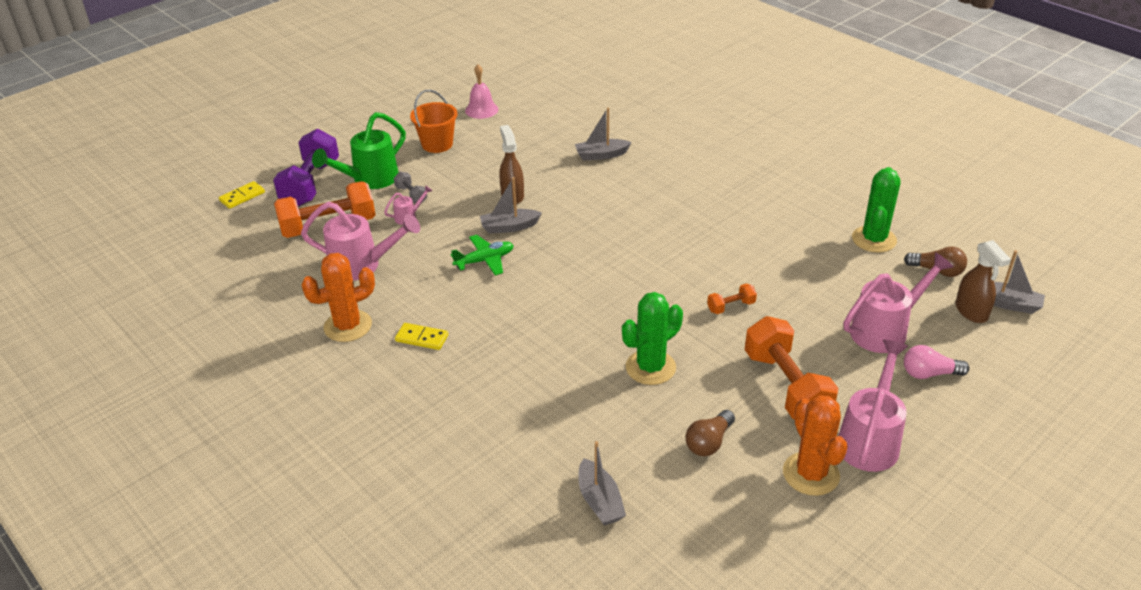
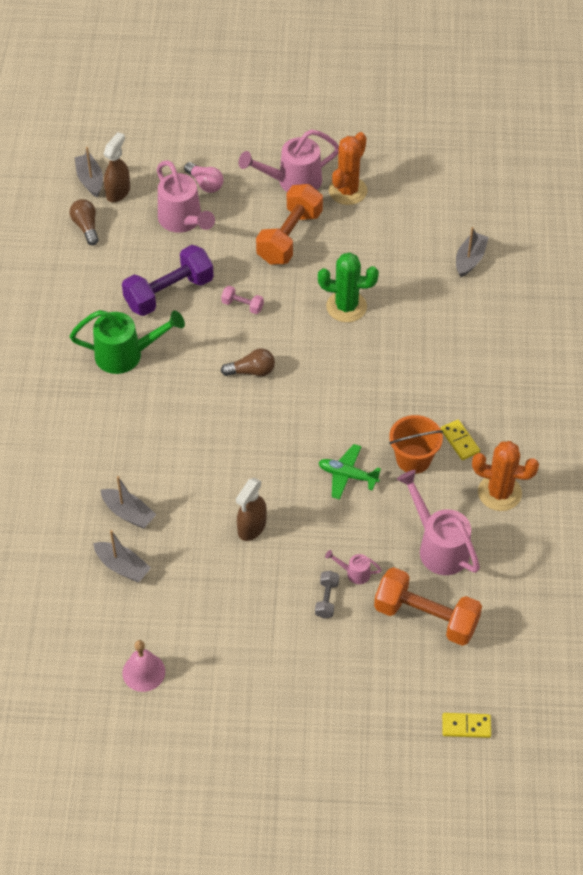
camera: 135 degrees left, 15 degrees up
(311, 184) = (394, 692): purple dumbbell -> purple dumbbell (169, 293)
(370, 180) = (340, 652): green watering can -> green watering can (126, 355)
(437, 144) = (237, 653): orange bucket -> orange bucket (413, 459)
(509, 227) = (293, 494): grey boat -> grey boat (122, 567)
(709, 442) = (375, 243): brown light bulb -> brown light bulb (251, 371)
(731, 306) = (242, 305): orange dumbbell -> pink dumbbell
(874, 239) = (79, 276): green cactus -> none
(885, 330) = (183, 221): pink watering can -> pink watering can turned 135 degrees counterclockwise

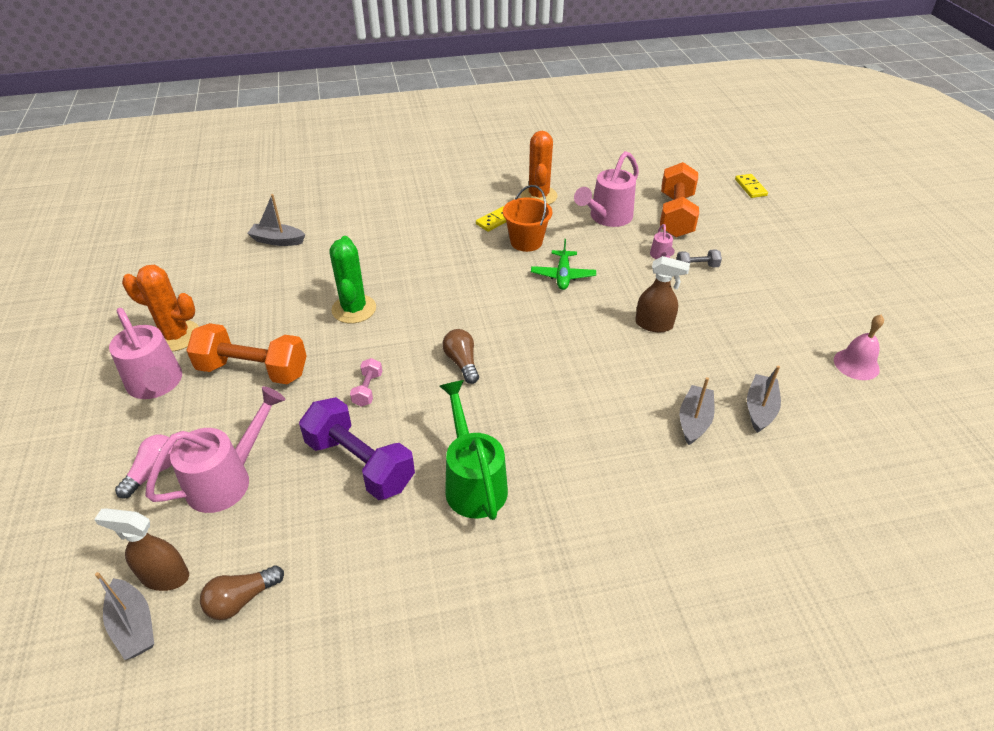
camera: 105 degrees left, 10 degrees down
(90, 180) = (133, 625): grey boat -> grey boat turned 90 degrees counterclockwise

